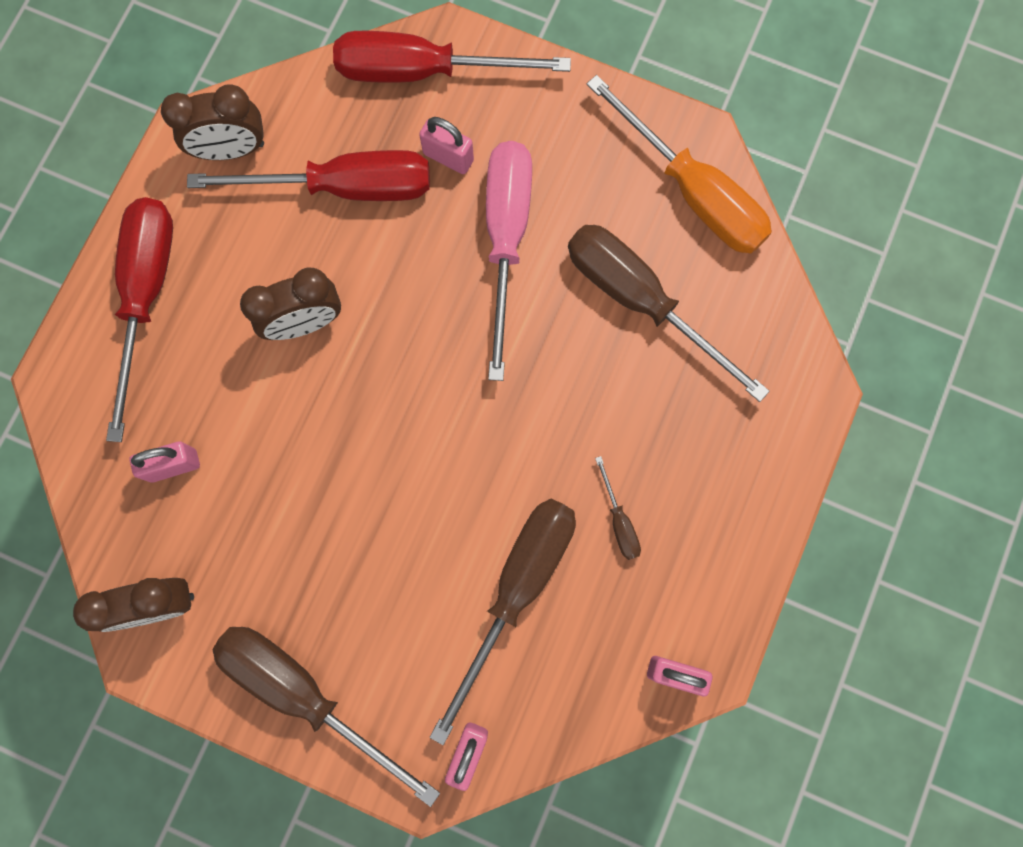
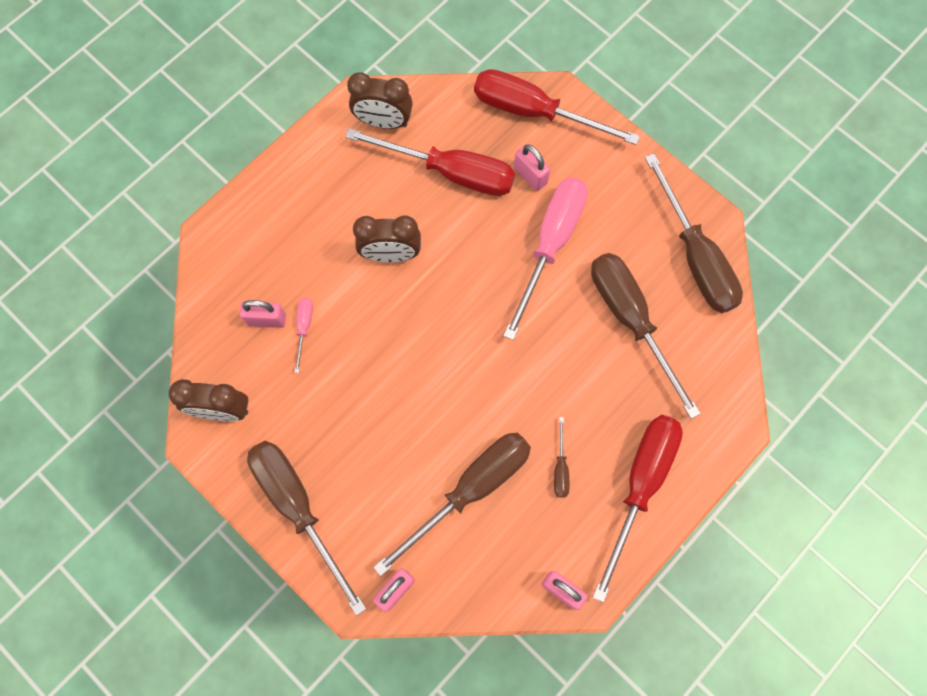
camera: 20 degrees right, 5 degrees down
(147, 296) = (291, 200): red screwdriver -> red screwdriver (640, 486)
(227, 458) = (304, 328): none -> pink screwdriver
(692, 192) = (695, 256): orange screwdriver -> brown screwdriver

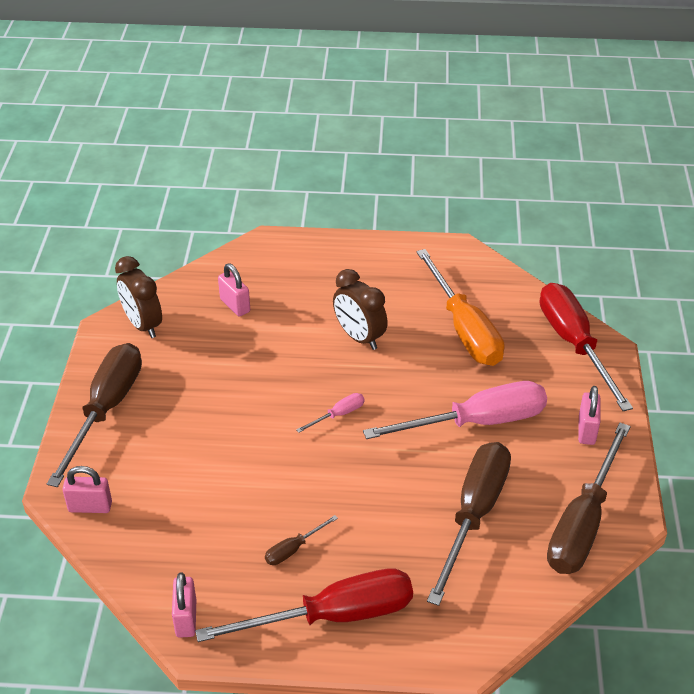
camera: 50 degrees right, 30 degrees down
(304, 328) = (250, 328): pink screwdriver -> pink screwdriver (338, 415)
(383, 122) = (457, 270): brown clock -> none
(450, 172) = (464, 329): red screwdriver -> orange screwdriver
(471, 490) = (217, 502): brown screwdriver -> none
(530, 175) = (519, 374): pink padlock -> pink padlock (586, 430)

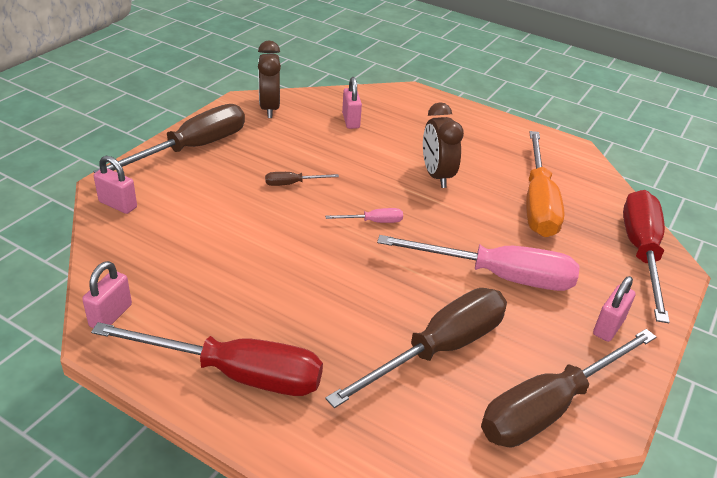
camera: 25 degrees right, 5 degrees down
(293, 549) = (248, 304): brown screwdriver -> brown screwdriver (292, 184)

